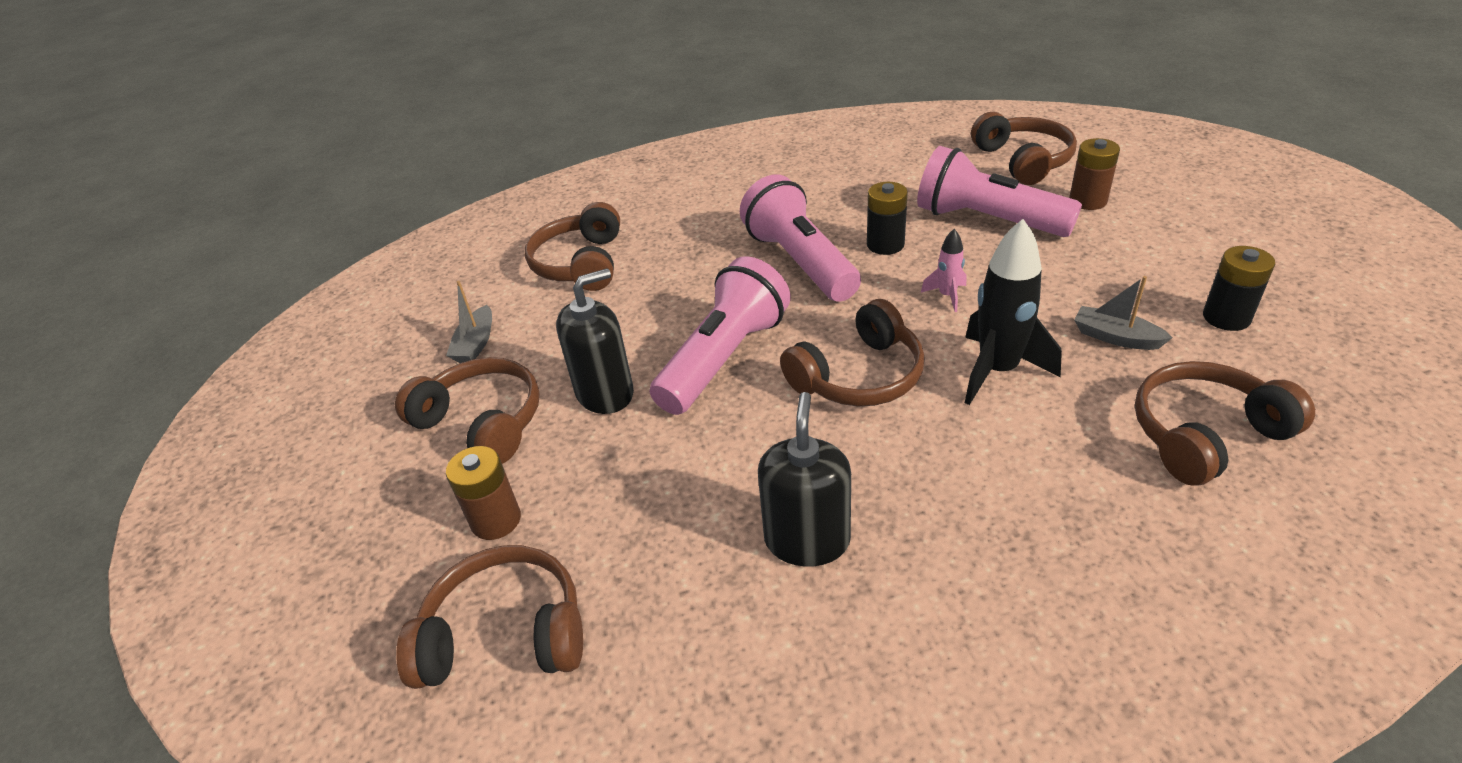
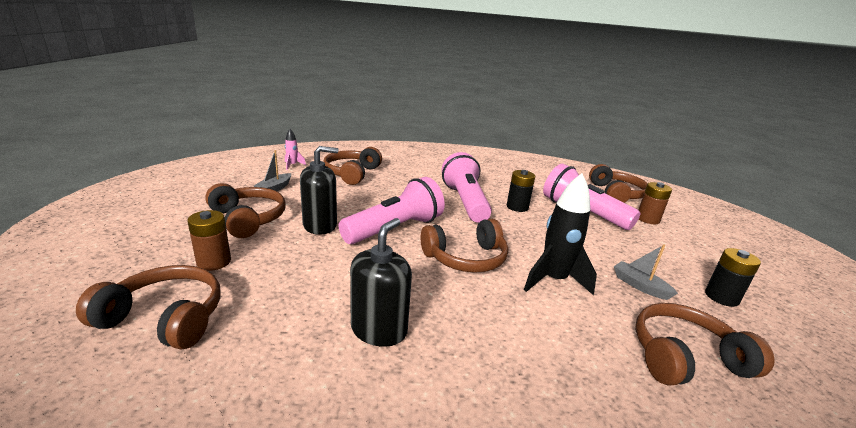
camera: 10 degrees right, 15 degrees down
(947, 296) = (540, 237): pink rocket -> pink rocket (292, 165)

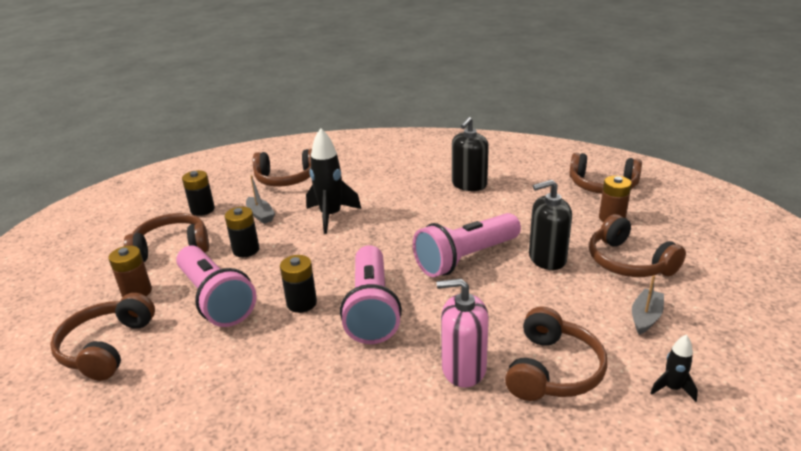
camera: 170 degrees left, 5 degrees up
(292, 165) = (672, 388): pink rocket -> black rocket
(402, 176) = (463, 368): none -> pink soap dispenser
(466, 258) = (398, 231): brown headphones -> brown headphones (171, 248)
(605, 246) = (246, 250): none -> black battery

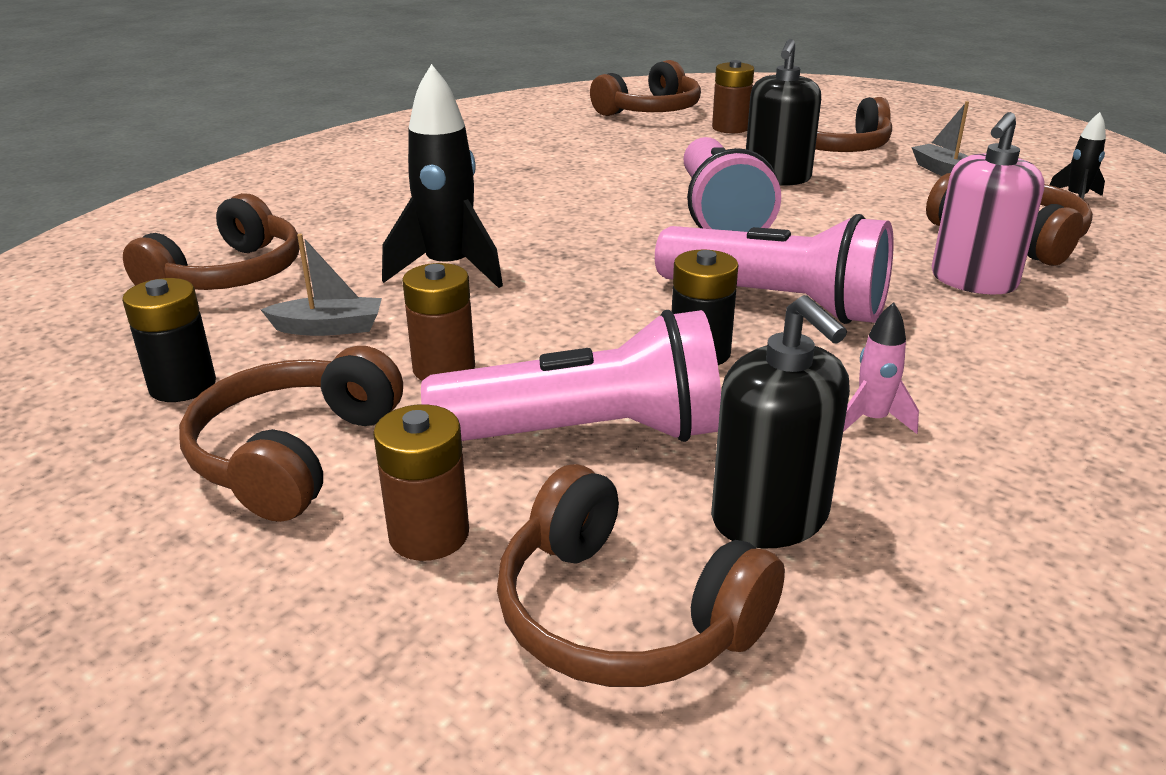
camera: 60 degrees left, 0 degrees up
(246, 250) = (444, 368): black battery -> brown battery
(270, 370) = (872, 420): none -> pink rocket
(469, 185) = (524, 164): black soap dispenser -> black soap dispenser (770, 517)

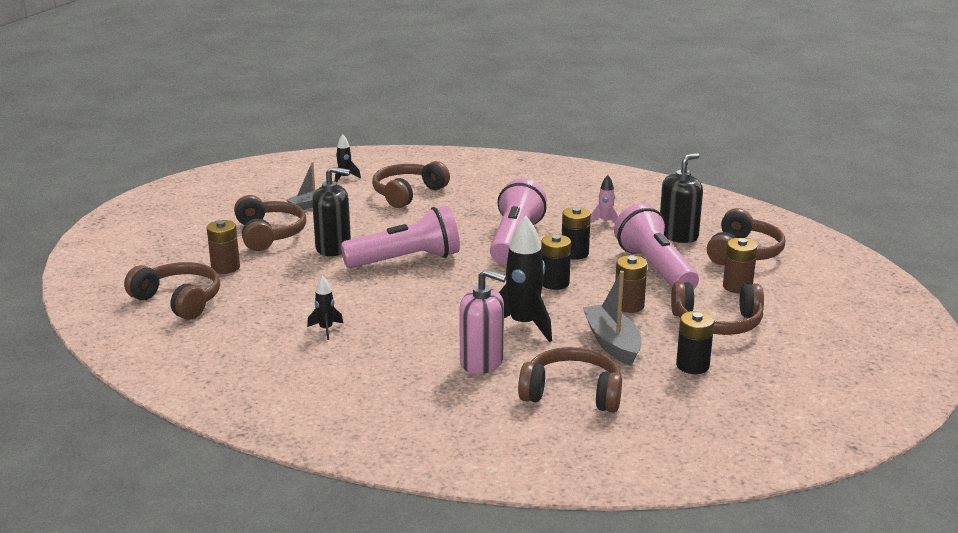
camera: 105 degrees left, 5 degrees down
(329, 328) = (612, 343): grey boat -> grey boat, size x1.55
(532, 163) = (326, 329): none -> black rocket
(578, 314) = (554, 283): none -> black battery
(973, 280) = (466, 202): pink soap dispenser -> pink soap dispenser (482, 362)

